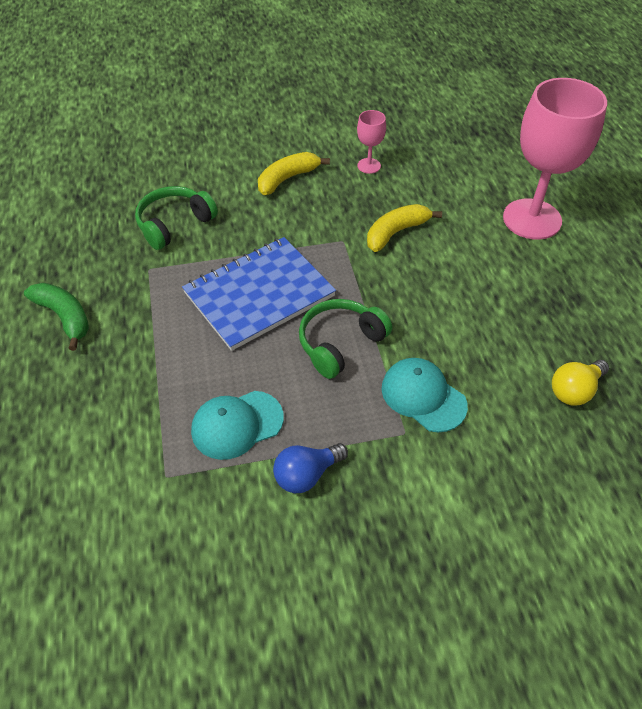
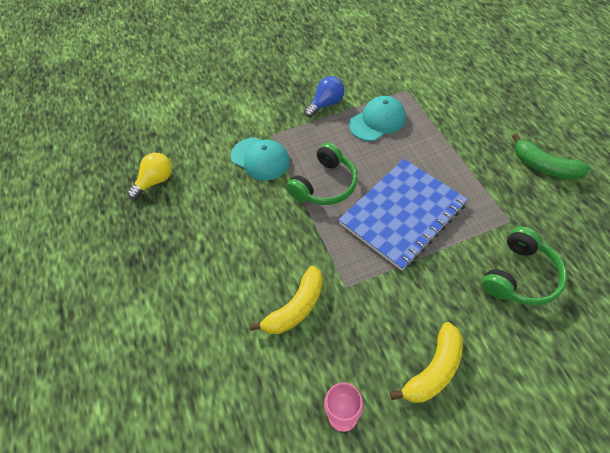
camera: 175 degrees right, 5 degrees up
(532, 219) = (154, 355): pink goblet -> none

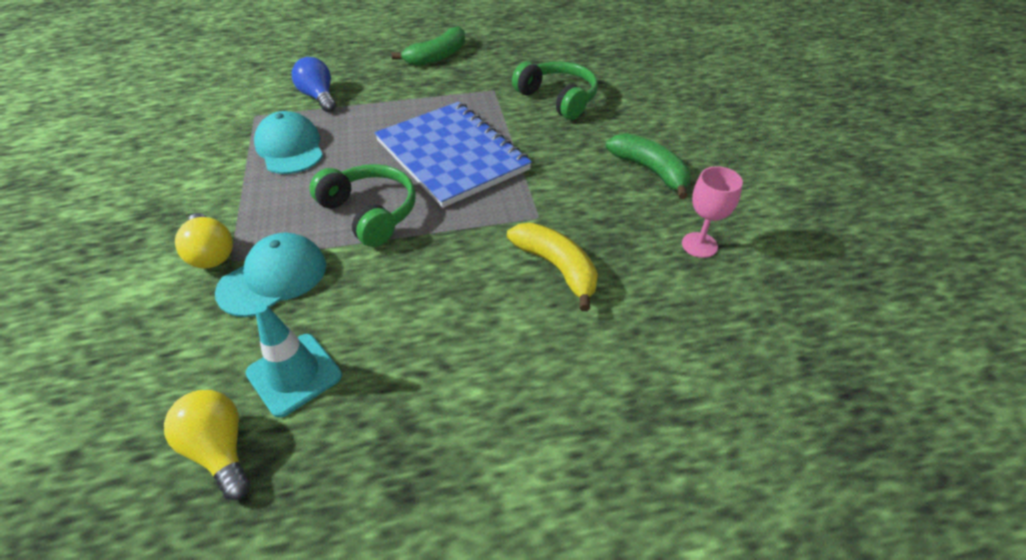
camera: 85 degrees left, 10 degrees down
(197, 193) = (294, 374): none -> turquoise traffic cone
(274, 125) = (211, 253): none -> yellow light bulb
(326, 104) = (216, 189): blue light bulb -> blue light bulb (319, 97)
(433, 370) = (650, 170): yellow banana -> green banana

